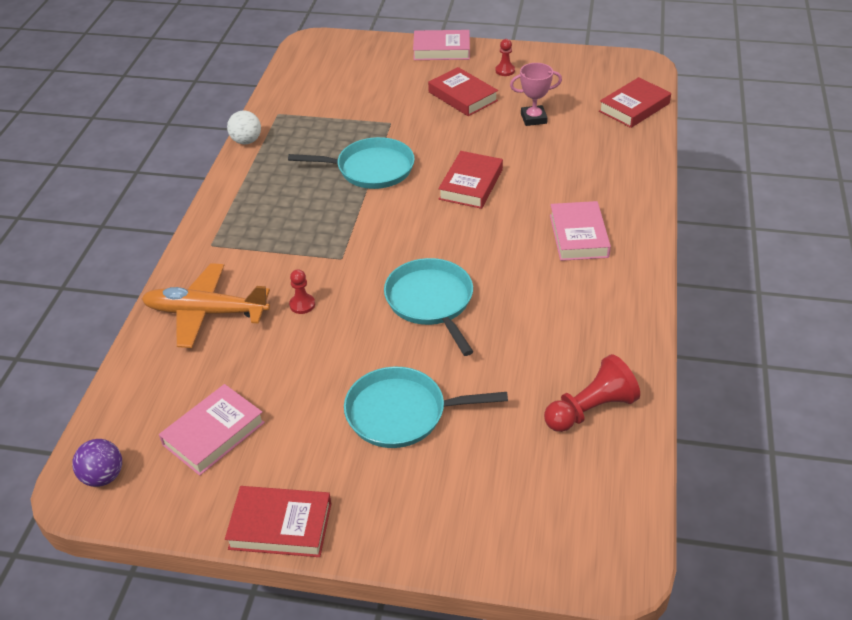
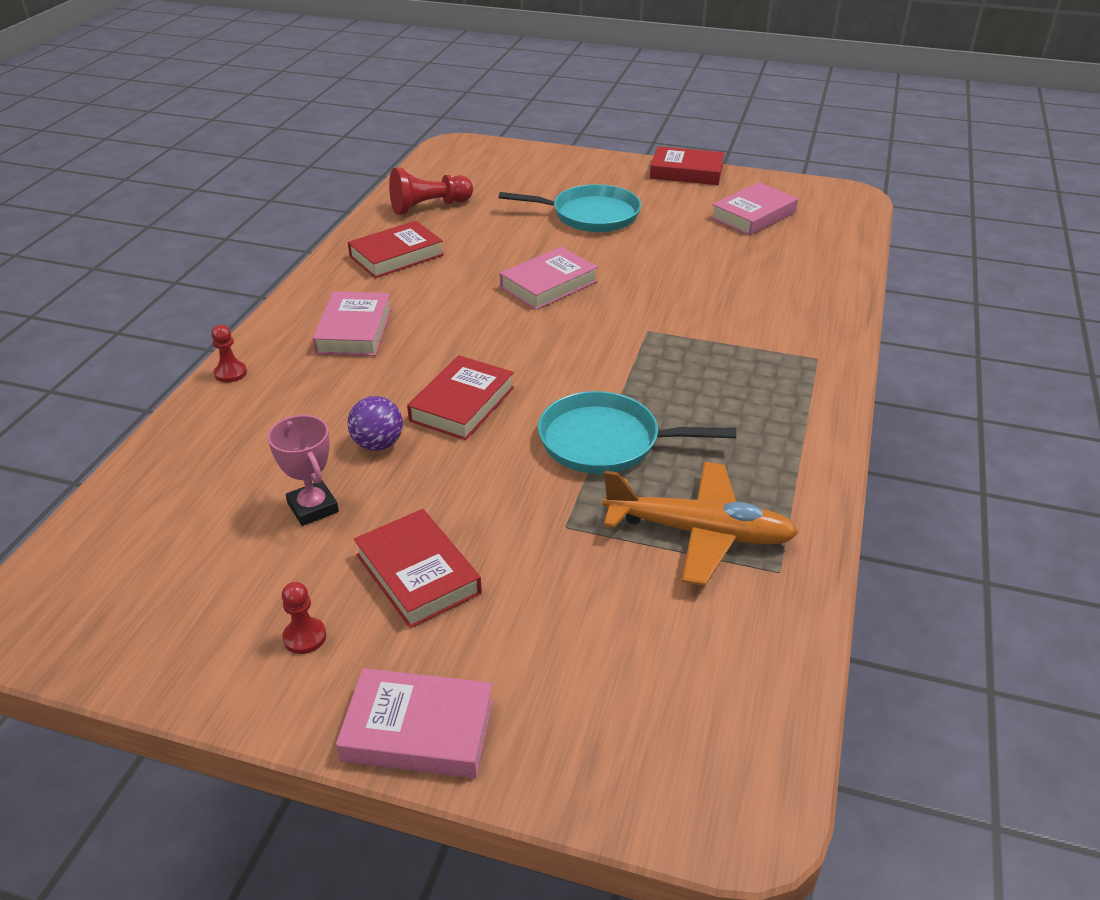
camera: 175 degrees left, 5 degrees down
(103, 476) = (836, 200): purple ball -> purple ball (378, 444)
(206, 313) = (794, 293): orange plane -> orange plane (699, 532)
(246, 141) = (821, 514): white ball -> none
(302, 305) = (689, 292): red pawn -> red pawn (230, 373)
(431, 301) = (548, 284): turquoise pan -> pink book
(533, 118) = (313, 507): pink trophy -> pink trophy turned 60 degrees clockwise
(634, 107) = (127, 512): red book -> red book (396, 255)

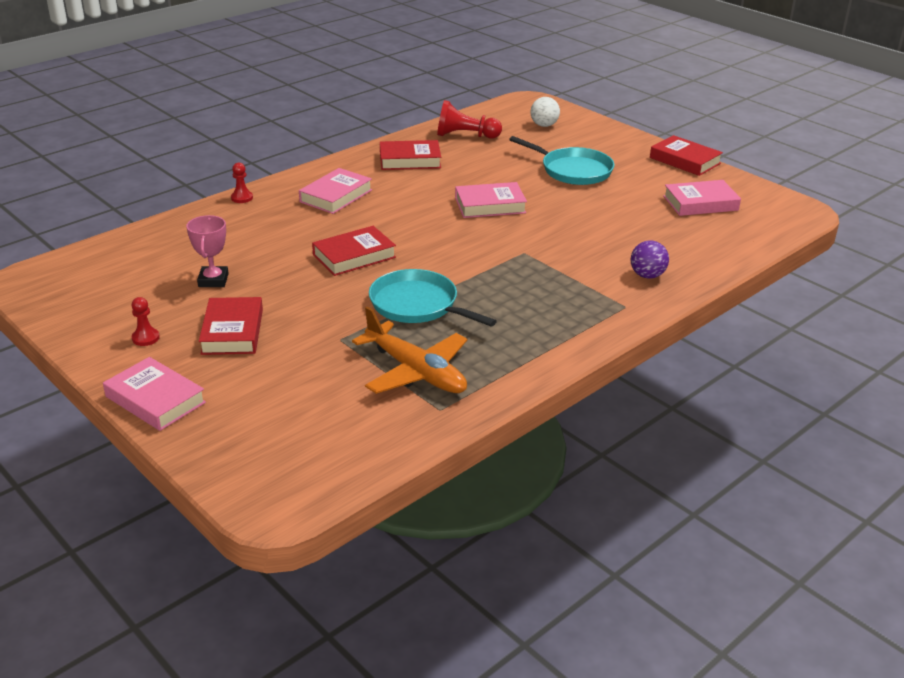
camera: 30 degrees right, 5 degrees down
(378, 444) = (282, 261): purple ball -> purple ball (647, 275)
(502, 171) = (544, 125): none -> white ball

